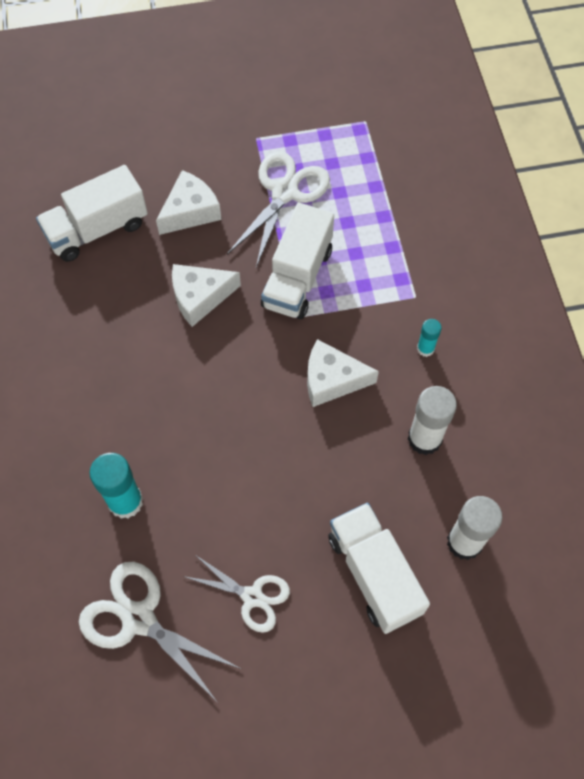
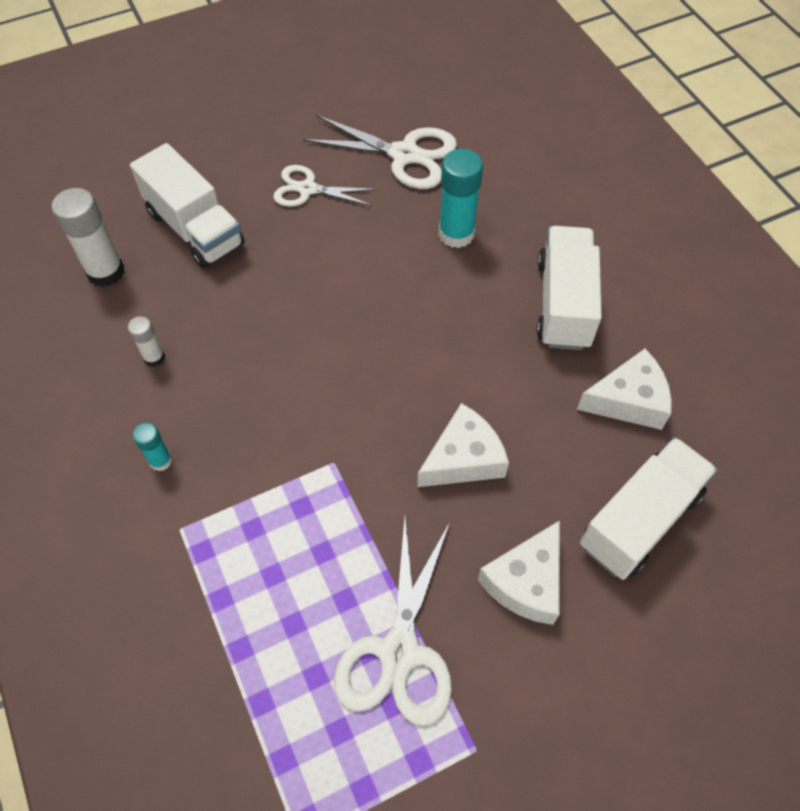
camera: 165 degrees right, 5 degrees down
(297, 277) = (345, 516): white truck -> white truck (563, 303)
(332, 380) = (272, 396): white cheese -> white cheese (628, 400)
(424, 439) = (154, 357): white glue stick -> white glue stick, size x0.54

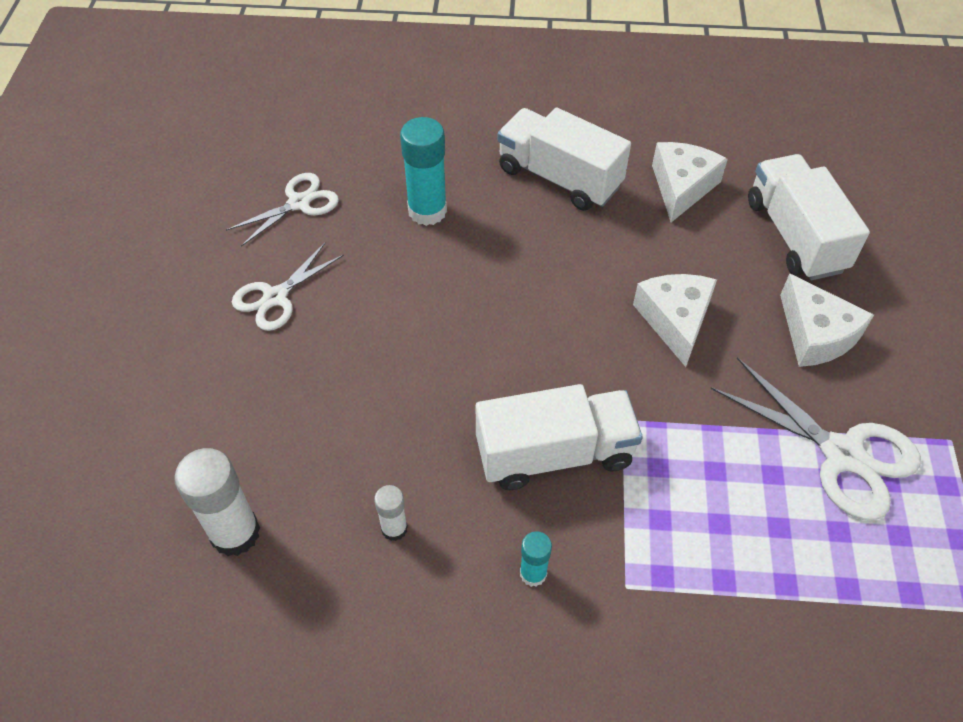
camera: 60 degrees left, 5 degrees down
(195, 228) = (244, 419): white truck -> white truck (554, 453)
(404, 155) = (299, 203): white scissors -> white scissors, size x0.65

